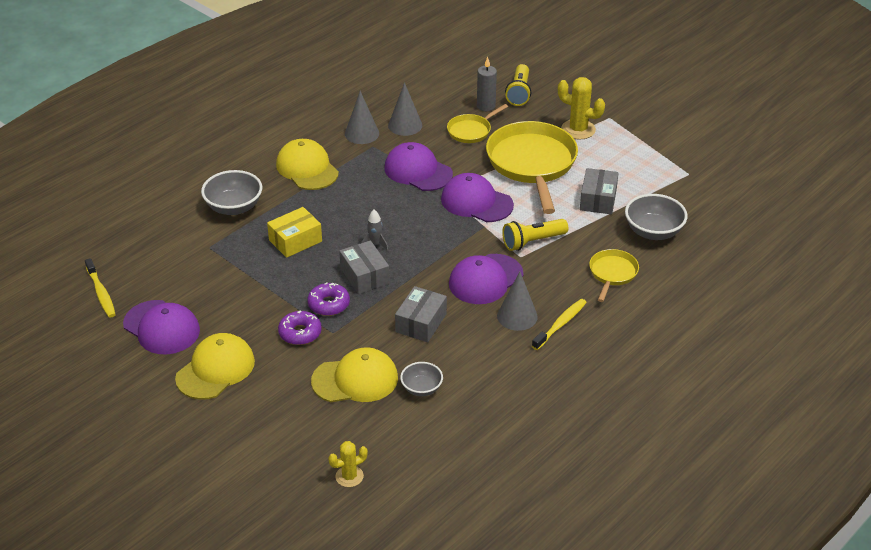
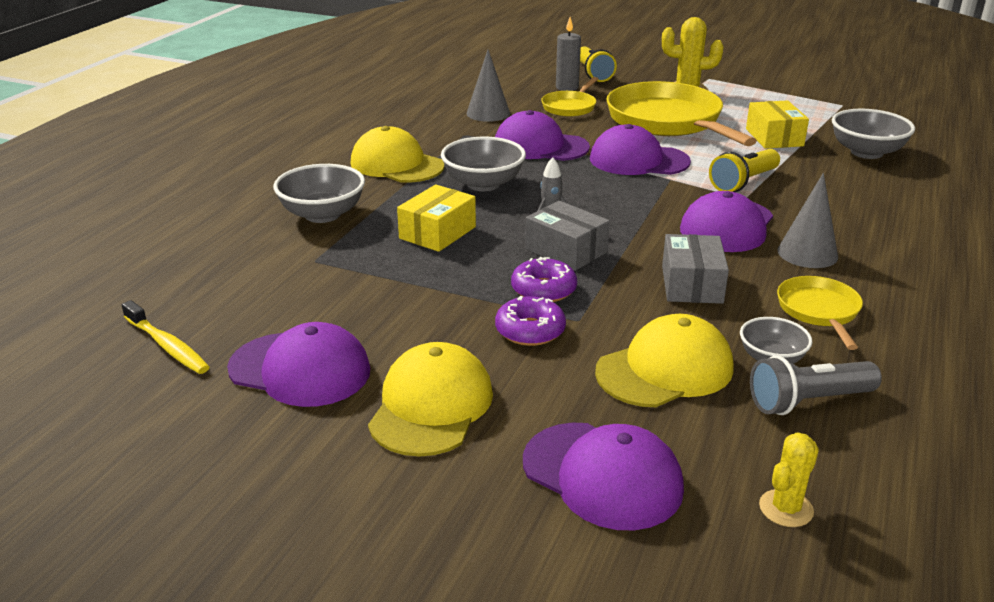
camera: 20 degrees left, 10 degrees down
(274, 433) = (602, 475): none -> purple cap
(353, 202) = (483, 184): none -> grey bowl
(362, 133) = (441, 126): grey cone -> none
(417, 421) = (808, 401): none -> grey flashlight
(560, 324) = (869, 251): yellow toothbrush -> none
(598, 200) = (774, 137): grey box -> yellow box
(612, 274) = (869, 194): yellow pan -> yellow pan (819, 311)

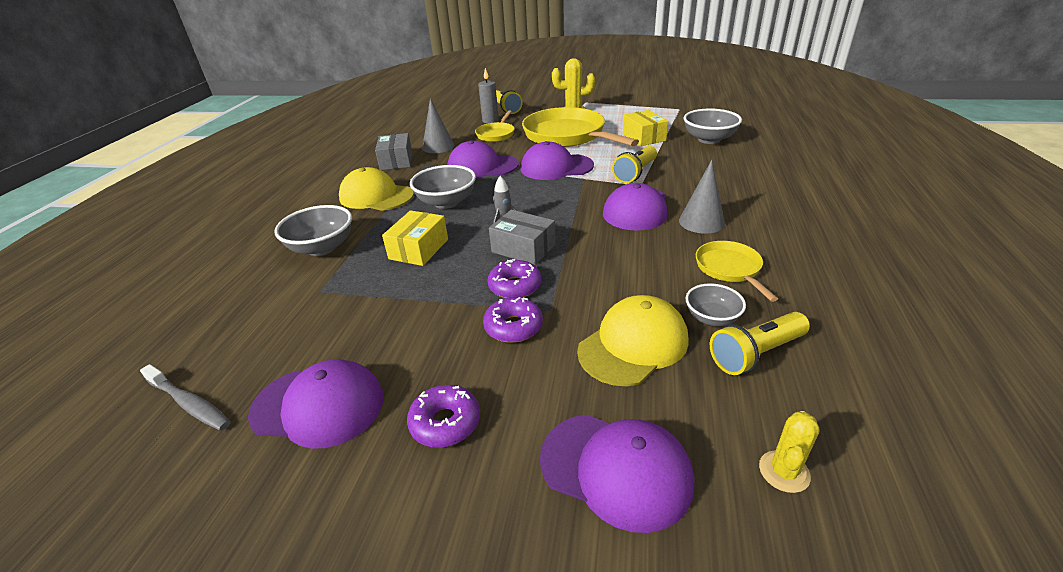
camera: 10 degrees left, 5 degrees up
(167, 346) = (189, 404): yellow toothbrush -> grey toothbrush
(431, 406) = (445, 422): yellow cap -> purple donut
(691, 284) = (627, 262): grey box -> grey box (396, 161)
(808, 401) = (756, 354): grey flashlight -> yellow flashlight

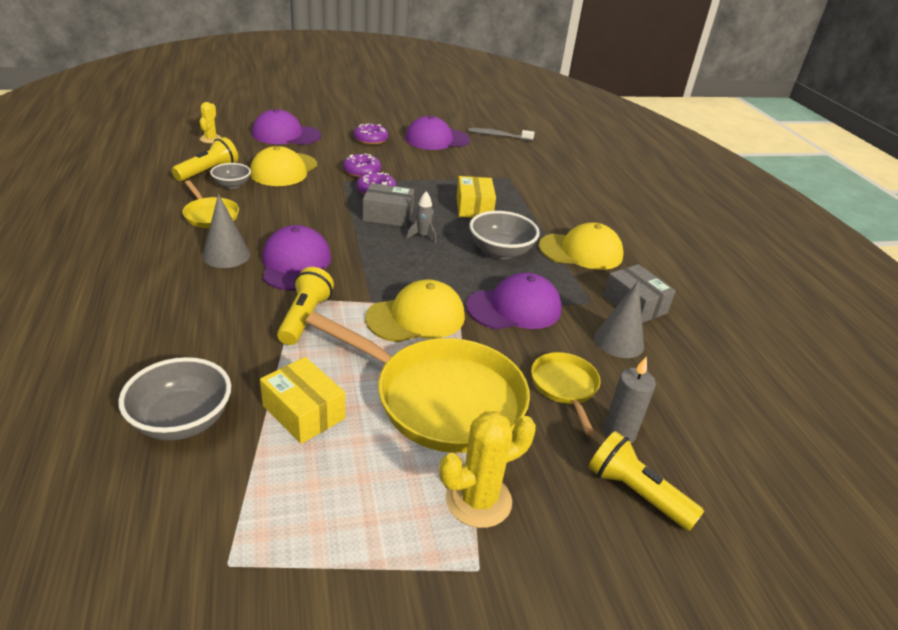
camera: 150 degrees right, 0 degrees up
(322, 248) = (552, 202): grey bowl -> none
(556, 167) = (416, 317): purple cap -> yellow cap

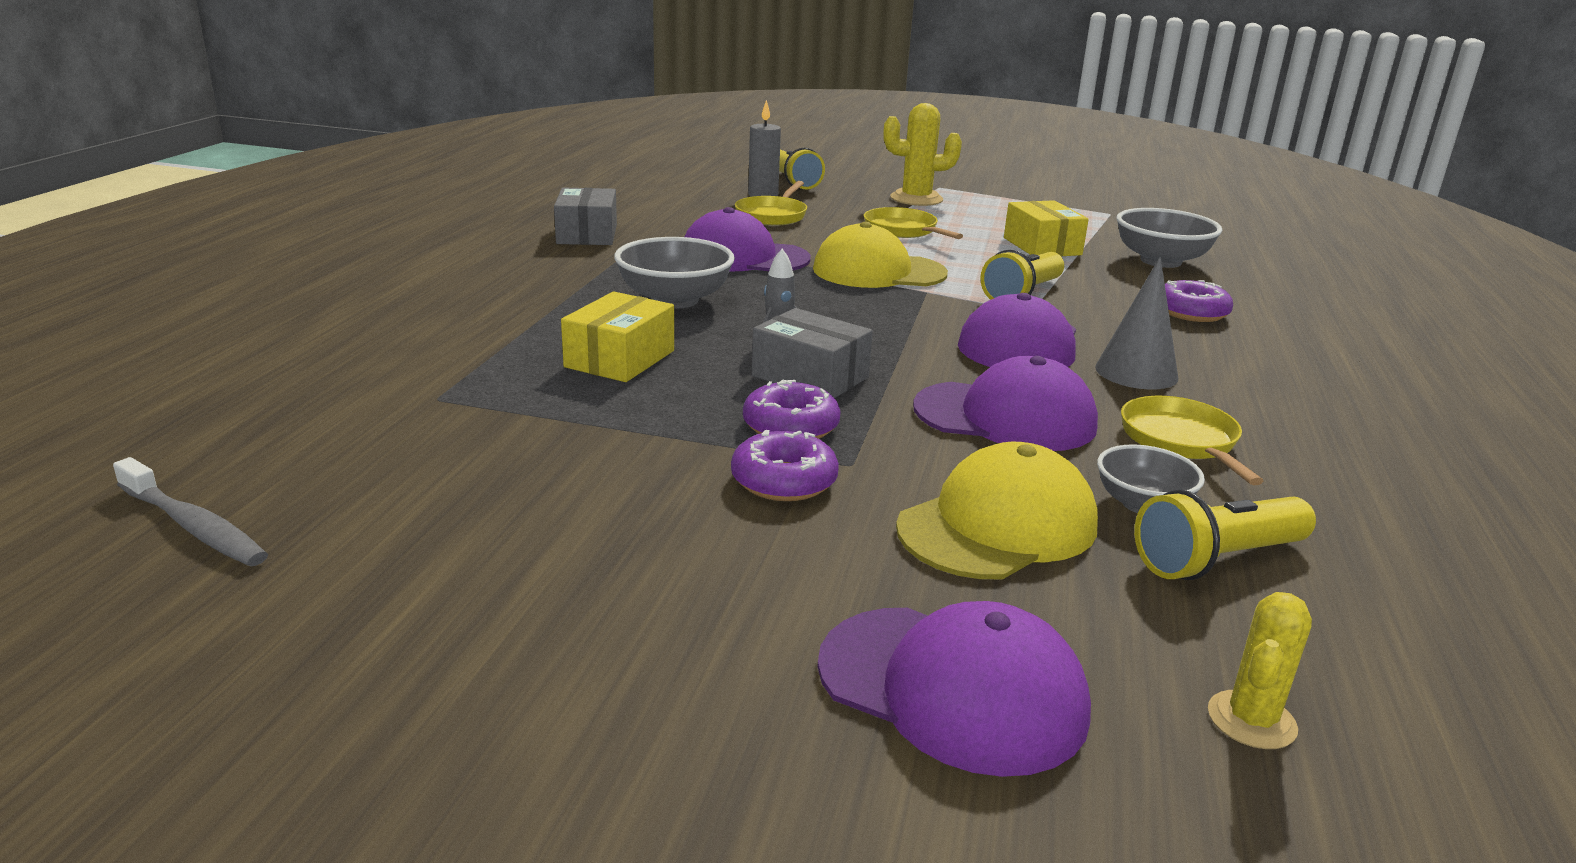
camera: 150 degrees left, 10 degrees down
(370, 139) = (652, 597): purple donut -> purple donut (1191, 312)
(436, 139) = (425, 552): purple cap -> purple cap (1005, 417)
(440, 398) = (903, 230): yellow pan -> yellow pan, size x0.49
(581, 251) = (547, 279): yellow cap -> none
(618, 341) = (664, 222): grey cone -> none

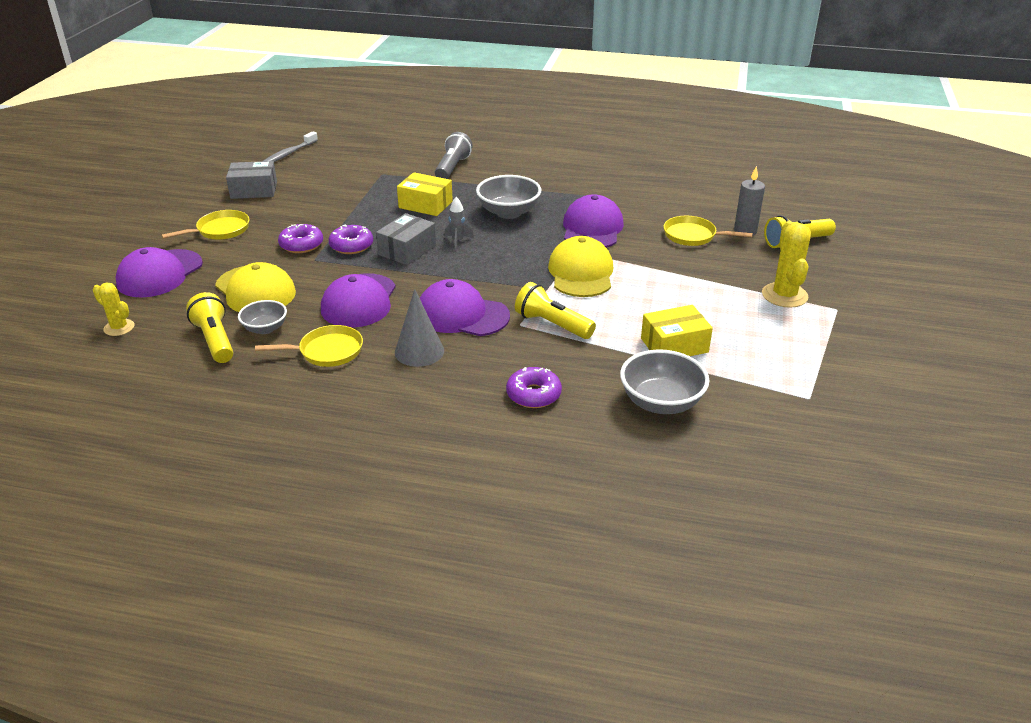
camera: 90 degrees right, 10 degrees up
(453, 332) = (452, 168): none -> grey flashlight
(587, 234) = (615, 181): grey box -> grey box (254, 190)
(903, 230) = (684, 285): yellow pan -> yellow pan (220, 230)

